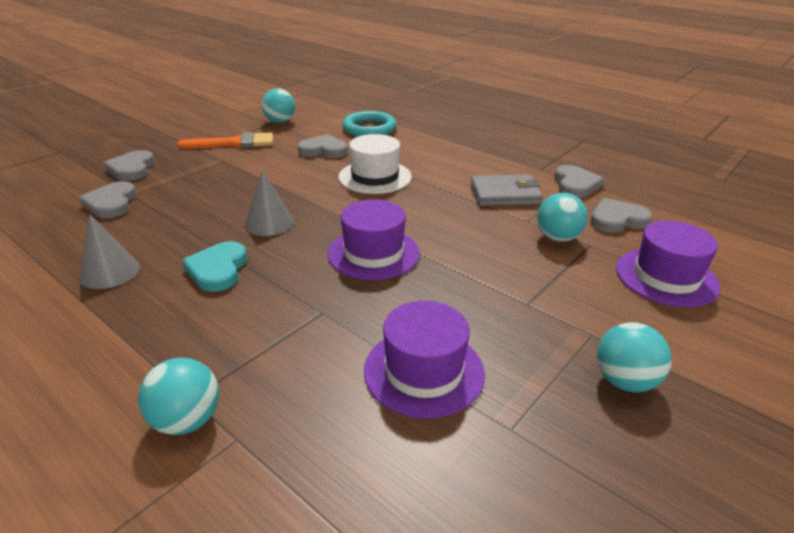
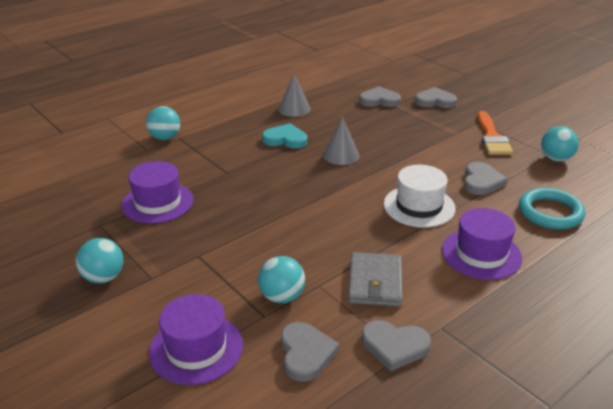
camera: 100 degrees right, 0 degrees up
(373, 253) = (286, 195): purple hat -> purple hat (481, 254)

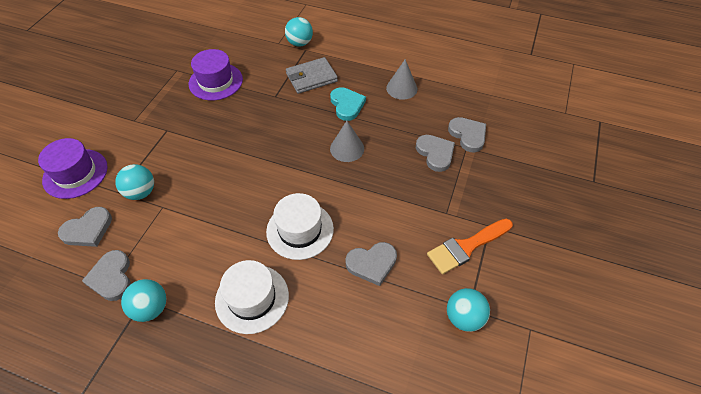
camera: 60 degrees right, 20 degrees up
(103, 277) = (125, 100): turquoise ball -> turquoise ball (151, 308)
(375, 282) = (180, 239): grey wallet -> grey wallet (311, 78)
(435, 101) = (505, 176): grey heart -> grey heart (435, 153)
(481, 254) = (252, 298): purple hat -> white hat
(550, 212) = (351, 337): turquoise ring -> none

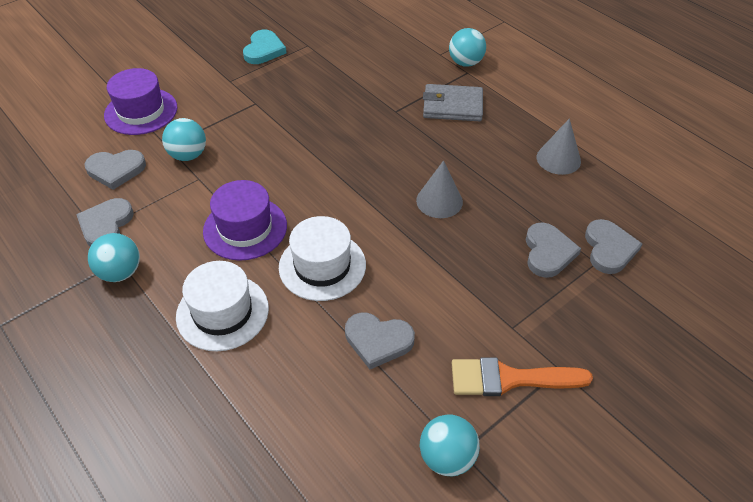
camera: 30 degrees right, 5 degrees down
(216, 81) = (340, 72): purple hat -> purple hat (245, 228)
(347, 105) = (474, 152): turquoise heart -> turquoise heart (264, 50)

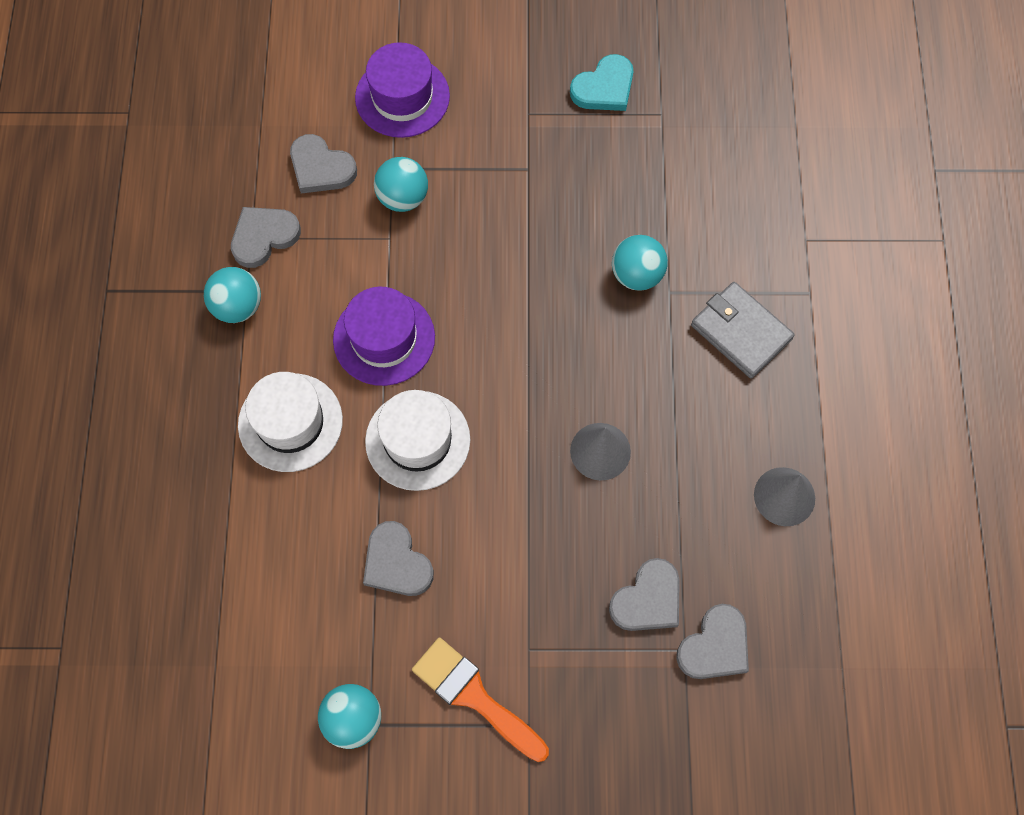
camera: 40 degrees right, 20 degrees up
(465, 63) = (822, 276): turquoise ball -> turquoise ball (637, 275)

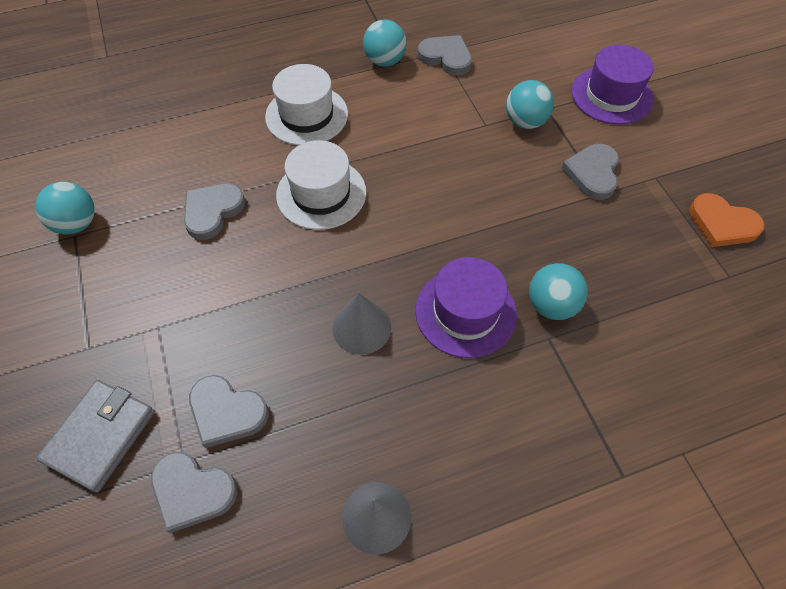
camera: 70 degrees right, 10 degrees down
(321, 168) = (520, 69): grey heart -> grey heart (592, 173)
(384, 338) = (399, 147): purple hat -> purple hat (465, 312)
(474, 696) = (108, 299): orange brush -> none
(604, 88) = (722, 224): turquoise heart -> orange heart
(741, 332) = (541, 417): grey wallet -> grey wallet (100, 436)

